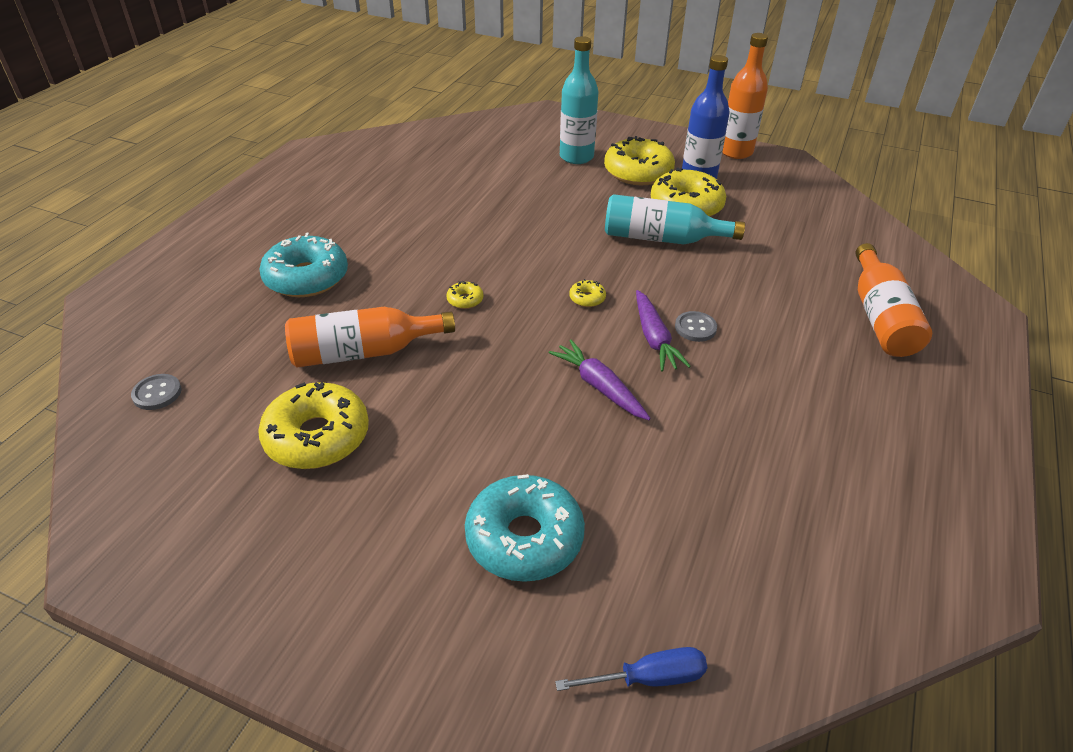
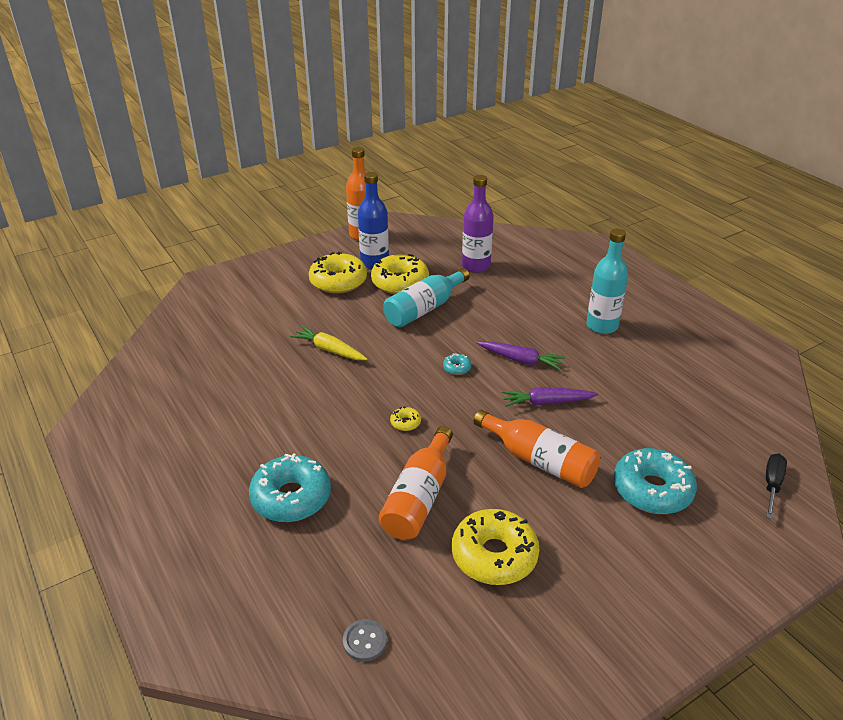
camera: 55 degrees left, 5 degrees down
(526, 212) = (329, 350): none -> yellow carrot
(576, 157) = (285, 297): turquoise bottle -> turquoise bottle (602, 326)
(587, 298) = (457, 368): yellow donut -> turquoise donut
(649, 678) = (772, 484): blue screwdriver -> black screwdriver
(695, 328) = (525, 340): grey button -> none
(788, 240) = (476, 266): none -> purple bottle
(880, 317) = (572, 275): orange bottle -> orange bottle (539, 460)

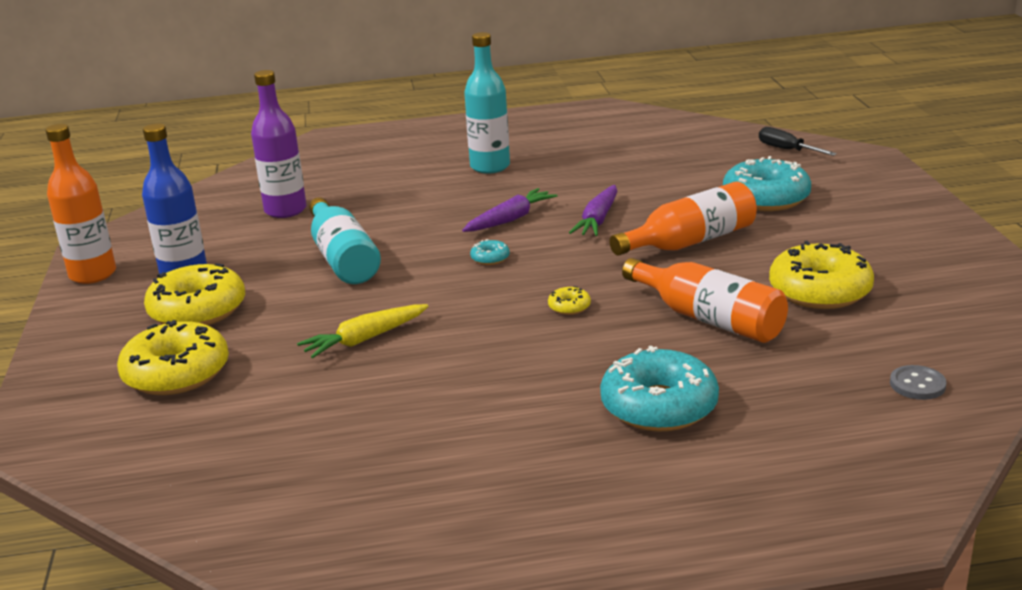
camera: 65 degrees left, 10 degrees down
(400, 282) = (260, 265): yellow donut -> yellow donut (176, 373)

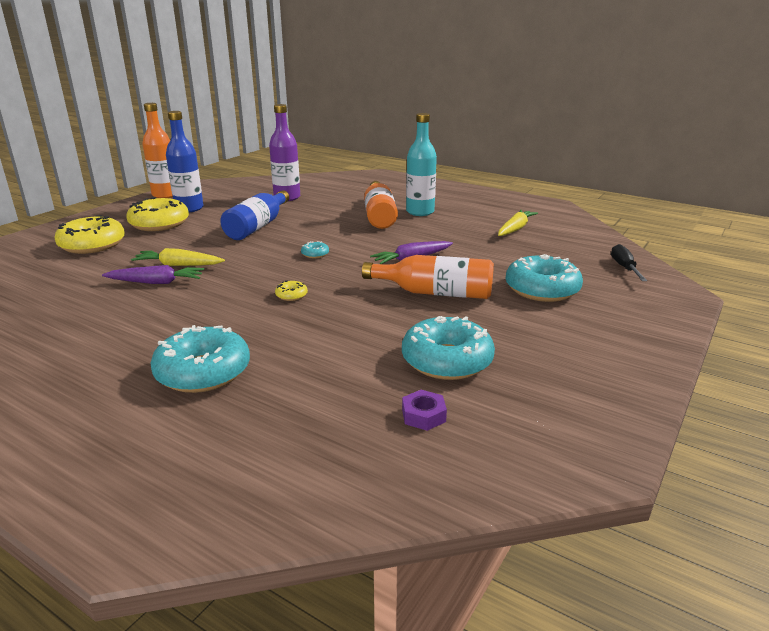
camera: 40 degrees right, 0 degrees up
(343, 258) = (258, 226): turquoise bottle -> blue bottle
(510, 219) = (369, 240): purple carrot -> purple carrot (156, 282)
(624, 148) = (515, 229): none -> yellow carrot
(708, 318) = (343, 340): orange bottle -> orange bottle (379, 215)
(819, 291) = (447, 360): yellow donut -> turquoise donut
(888, 336) = (423, 415): none -> purple nut
(917, 384) = (366, 460): grey button -> none

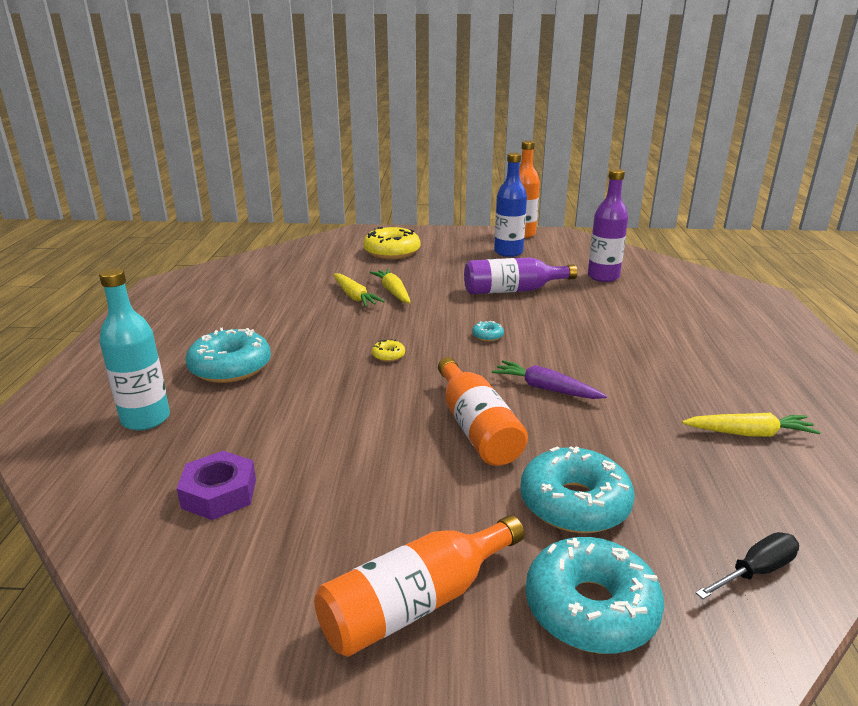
camera: 60 degrees right, 0 degrees up
(156, 282) = (354, 296): purple carrot -> yellow carrot
(159, 224) = (460, 255): yellow donut -> none
(258, 226) = (513, 290): blue bottle -> purple bottle
(379, 215) = (637, 334): orange bottle -> orange bottle (416, 603)
(420, 212) = (689, 353): turquoise bottle -> turquoise bottle (146, 419)
(423, 415) = (219, 493): purple nut -> purple nut, size x1.57
(447, 360) = (330, 478): turquoise donut -> turquoise donut (590, 608)

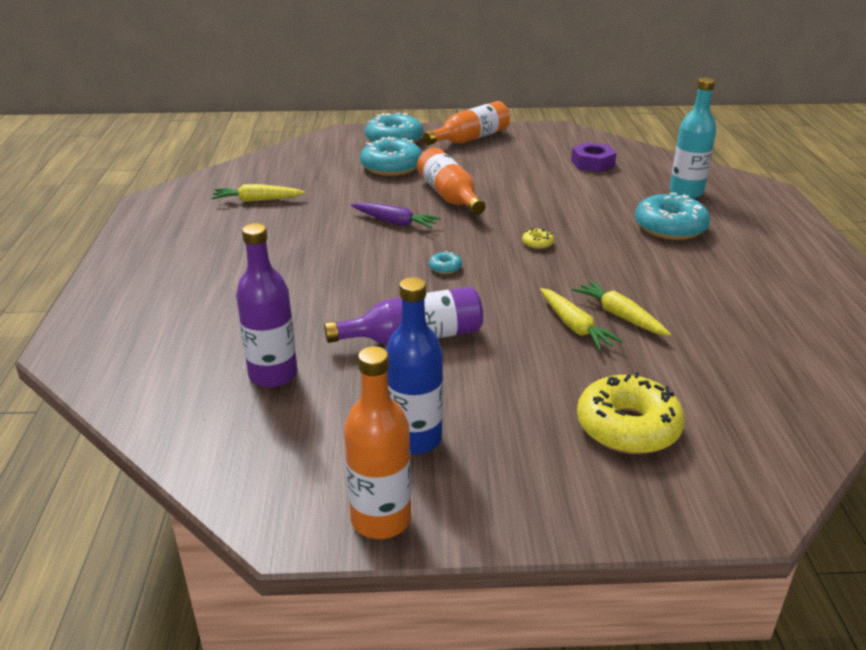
camera: 175 degrees right, 5 degrees up
(756, 571) = (311, 151): black screwdriver -> none

